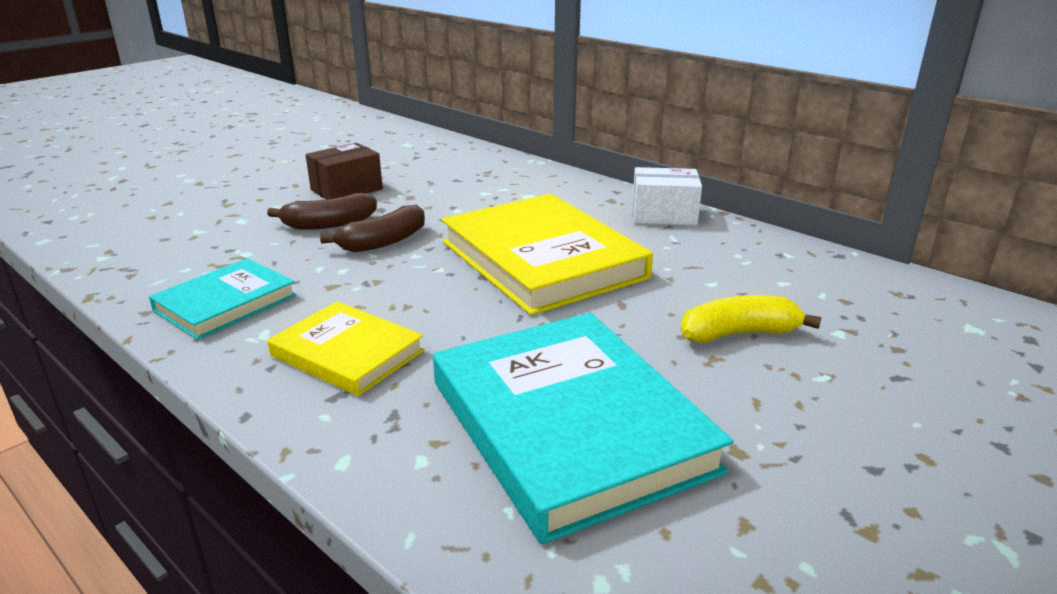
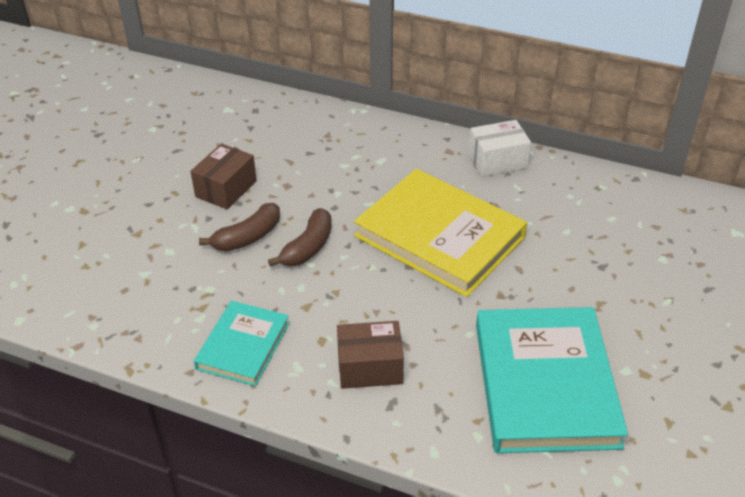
camera: 20 degrees left, 15 degrees up
(347, 353) = (370, 367): yellow book -> brown box
(569, 425) = (545, 384): turquoise book -> turquoise book turned 45 degrees clockwise
(739, 333) = (605, 277): yellow banana -> none

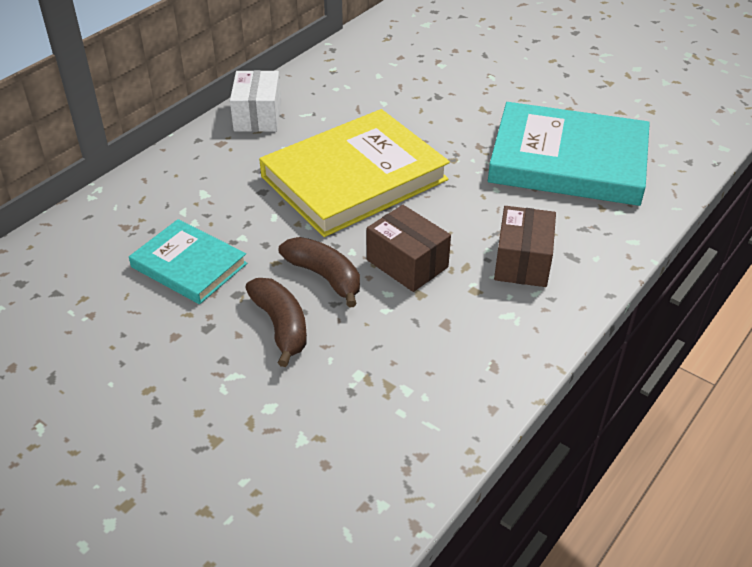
camera: 75 degrees left, 0 degrees up
(226, 189) = (174, 334): brown box -> brown box (407, 263)
(243, 346) = (465, 355): turquoise book -> turquoise book (189, 265)

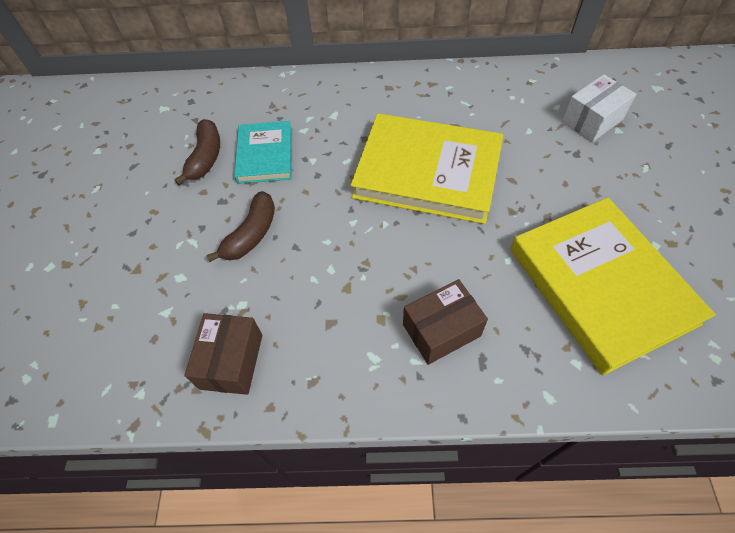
camera: 55 degrees right, 15 degrees up
(258, 116) = (434, 83): white box -> white box (592, 120)
(325, 277) = (315, 225): brown banana -> brown banana (205, 158)
(407, 263) = (370, 260): brown box -> brown box (231, 361)
(568, 161) = (600, 285): turquoise book -> yellow book

